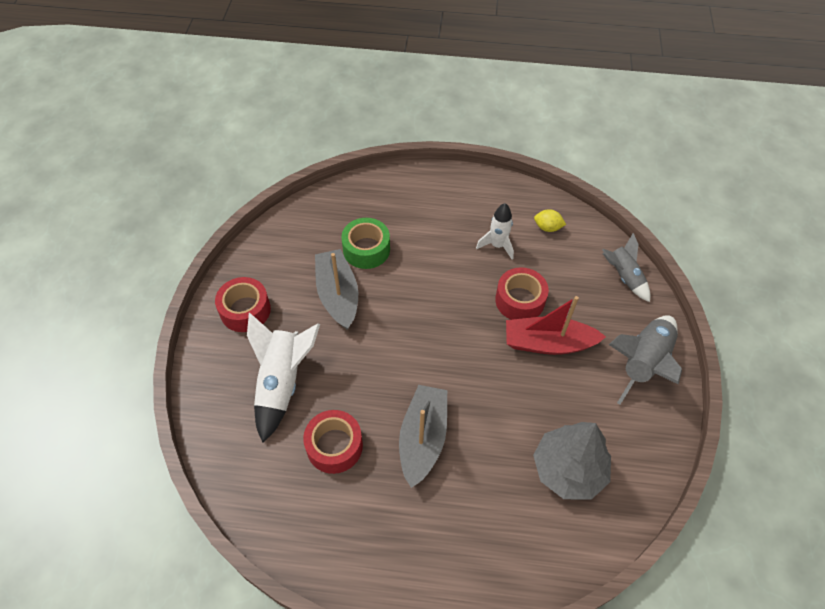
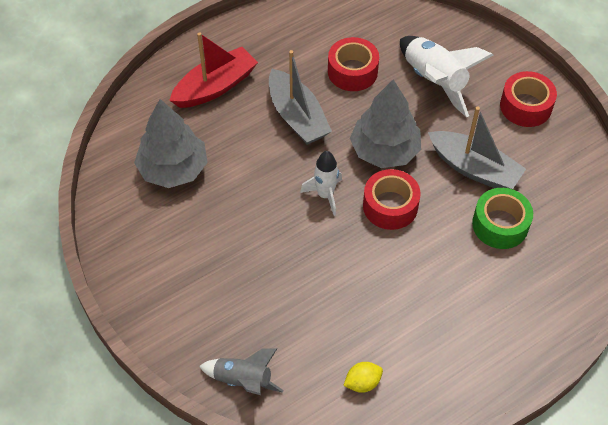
camera: 140 degrees right, 0 degrees up
(384, 355) = (384, 150): none -> grey tree
(497, 245) = (392, 321): white rocket -> white rocket (325, 195)
(520, 300) = (321, 278): red tape -> red tape (390, 206)
(548, 343) = (263, 256): red boat -> red boat (215, 87)
(643, 363) = (167, 298): grey rocket -> none

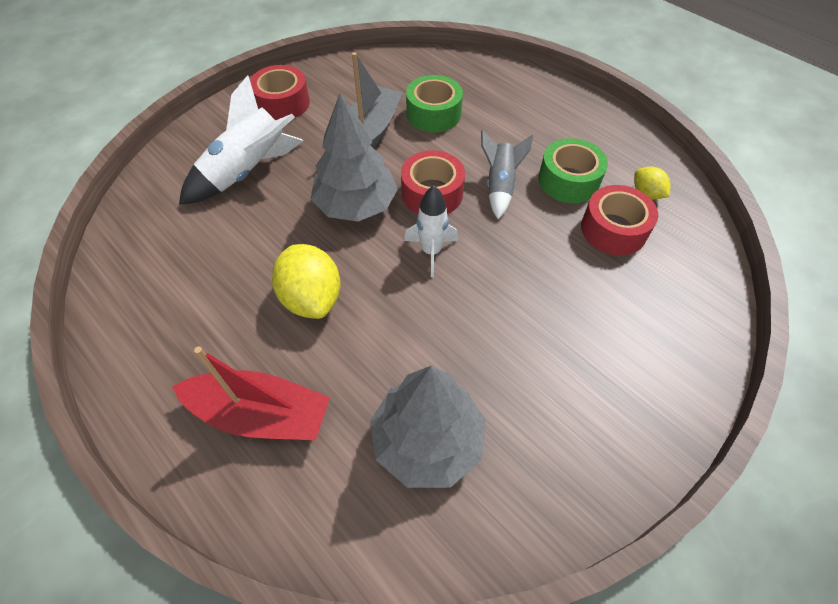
camera: 100 degrees left, 0 degrees up
(215, 87) = (260, 414): red boat -> red boat turned 150 degrees clockwise
(243, 380) = (699, 292): grey rocket -> grey rocket (500, 186)
(297, 116) = (312, 298): grey boat -> yellow lemon
(352, 71) = (231, 249): red tape -> red tape (613, 229)
(390, 319) = (568, 180): none -> green tape

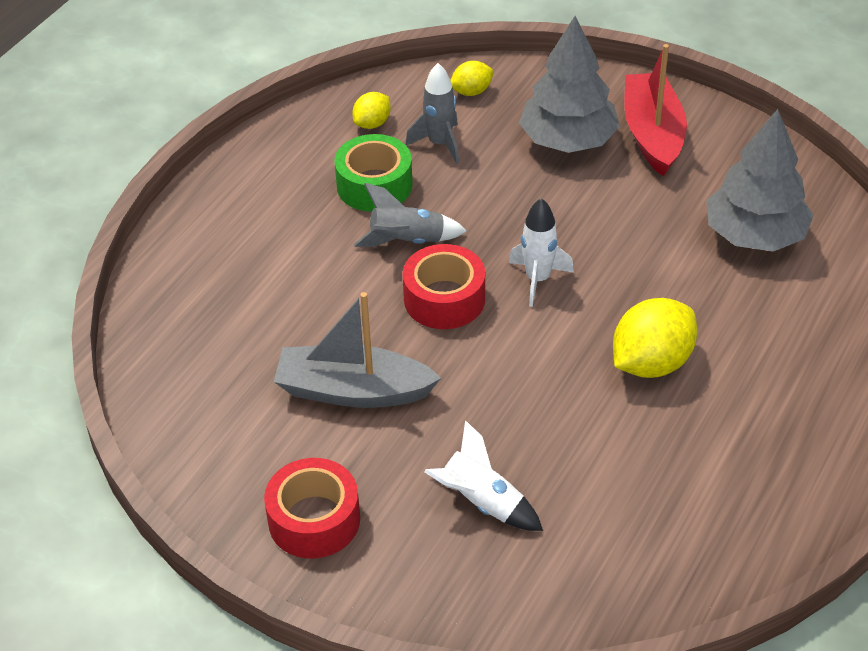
camera: 105 degrees left, 10 degrees down
(248, 172) = (482, 503): white rocket -> white rocket, size x0.62
(260, 414) = (802, 357): red boat -> red boat (652, 134)
(356, 205) = (495, 365): grey tree -> grey tree (568, 140)
(433, 114) = (285, 332): green tape -> none
(613, 229) = (439, 144): red tape -> grey rocket
(686, 268) = (471, 92): none -> yellow lemon

